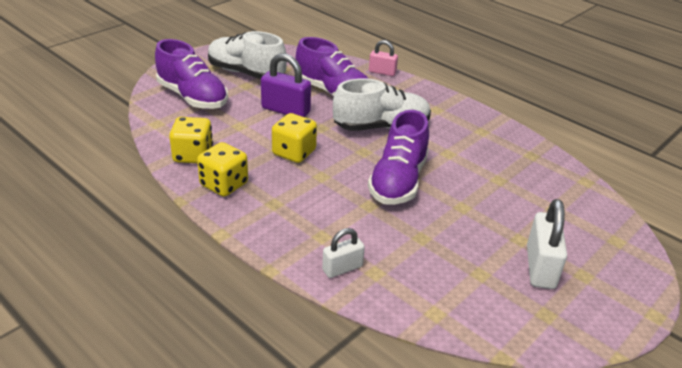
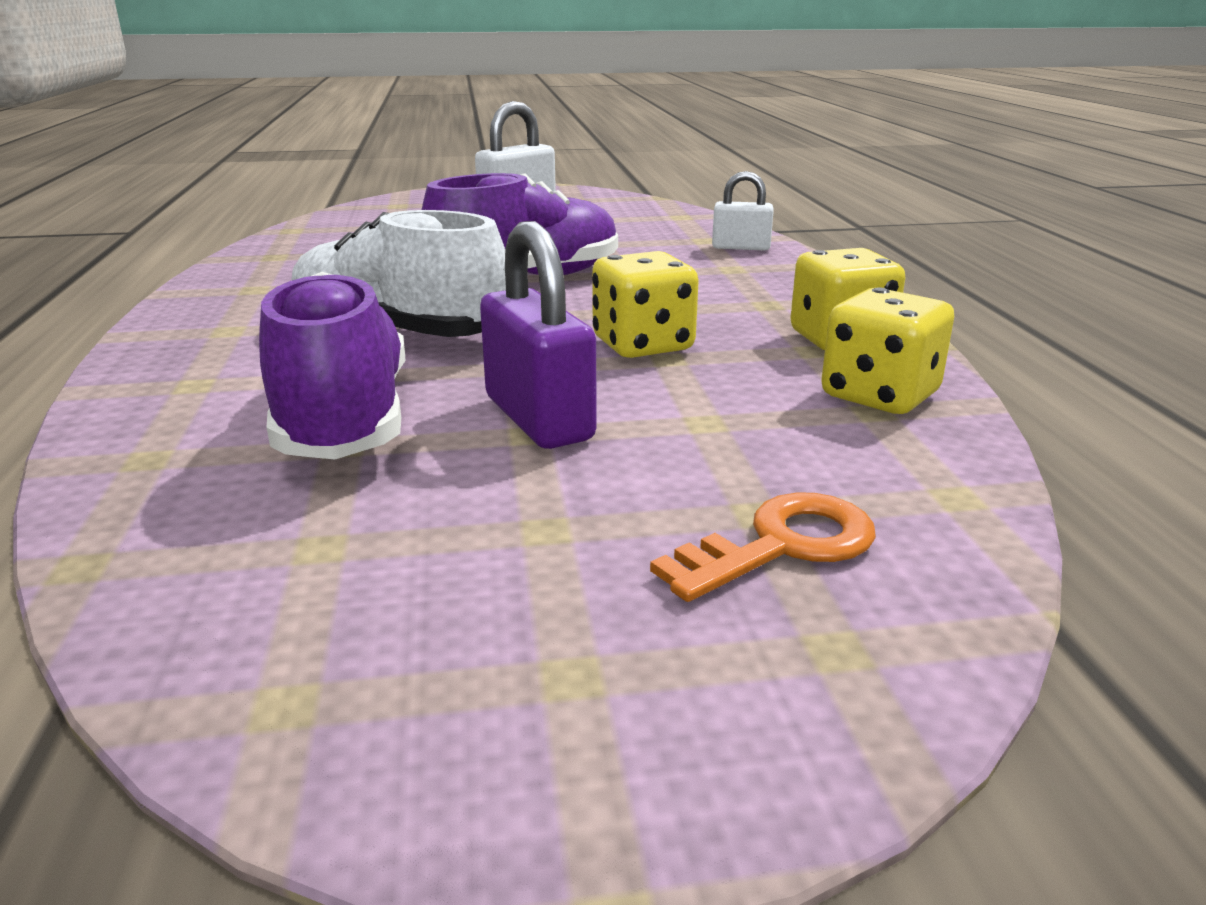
camera: 140 degrees left, 10 degrees down
(192, 97) = (781, 545): purple shoe -> orange key
(246, 73) = (479, 579): white shoe -> none
(382, 72) = (103, 429): pink padlock -> none

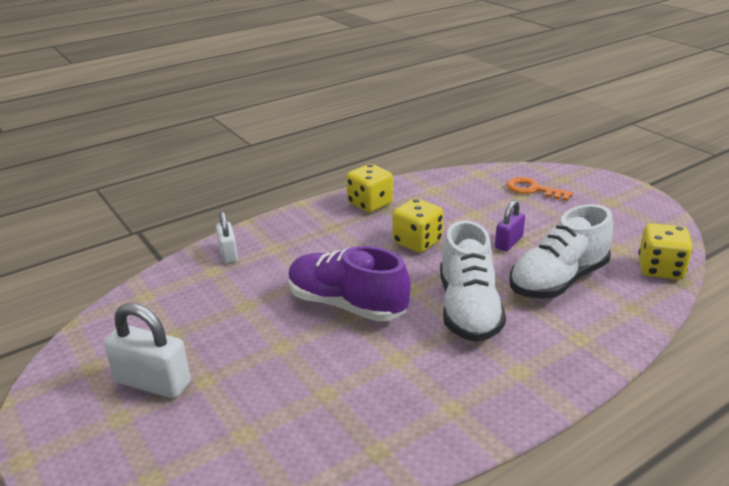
camera: 115 degrees left, 5 degrees up
(344, 420) = (558, 280): purple shoe -> white shoe
(539, 418) = (508, 242): purple padlock -> purple padlock, size x0.62
(879, 396) = (421, 190): yellow dice -> yellow dice (660, 269)

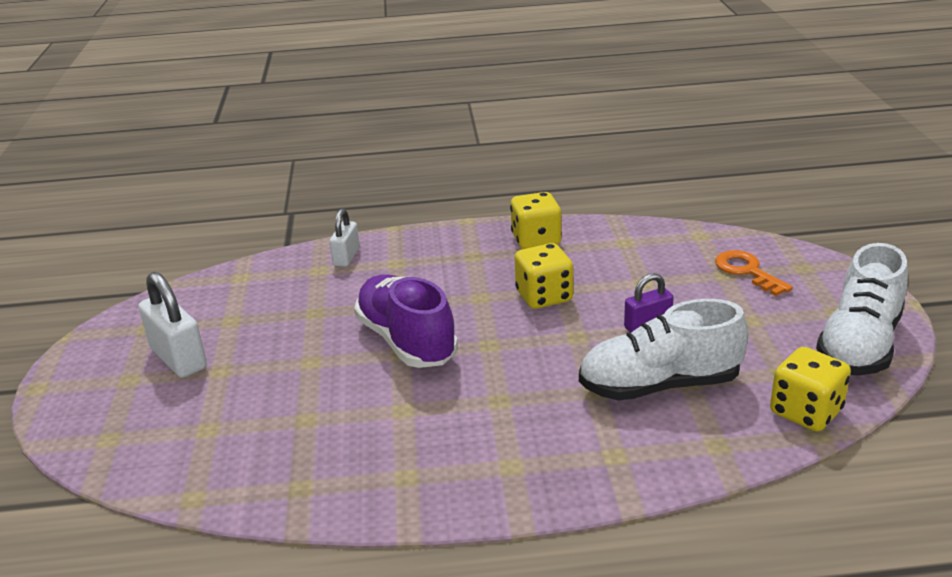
camera: 30 degrees right, 0 degrees up
(468, 309) = (524, 384): white shoe -> white shoe (859, 345)

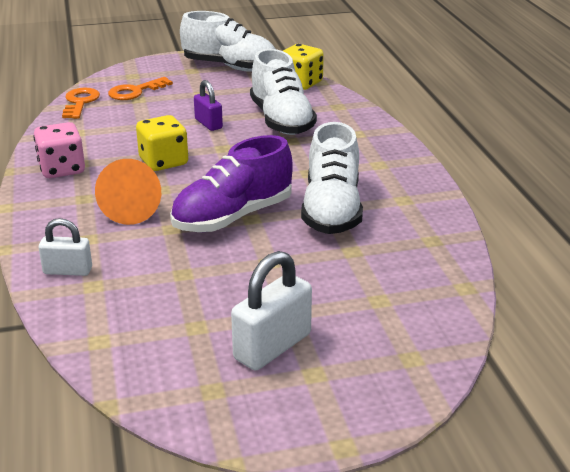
camera: 100 degrees left, 0 degrees up
(398, 411) = (332, 210): none -> white shoe
(442, 282) = (132, 209): none -> orange cone
(536, 240) = (62, 169): yellow dice -> pink dice
(707, 238) = (80, 102): none -> orange key

